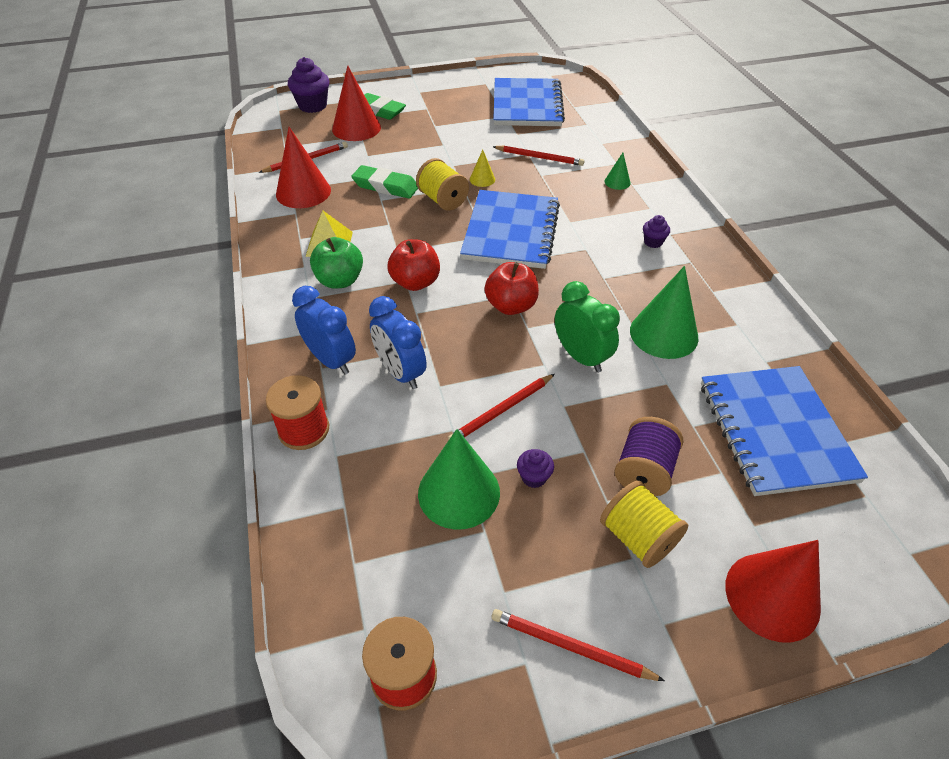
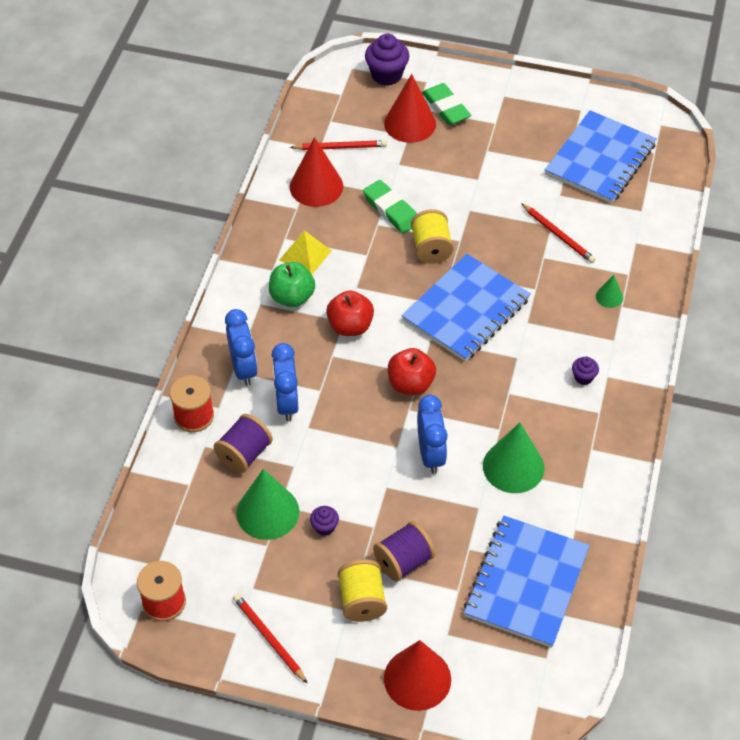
camera: 30 degrees right, 5 degrees up
(389, 443) = (244, 454): none -> purple spool
(482, 179) = (484, 239): yellow cone -> none
(502, 410) = (338, 468): red pencil -> none
(581, 357) = (430, 454): green clock -> blue clock

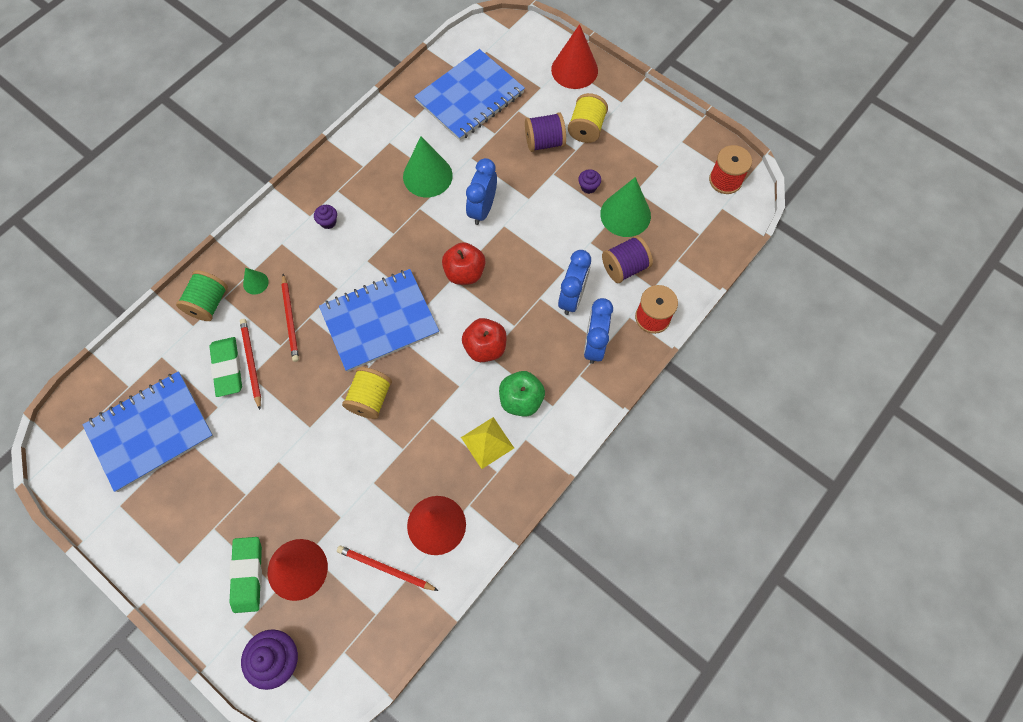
camera: 155 degrees left, 15 degrees up
(269, 638) = (660, 129): red pencil -> red pencil (290, 319)
(391, 210) = (381, 460): green eraser -> green eraser (227, 368)
(637, 264) = (208, 303): none -> green spool

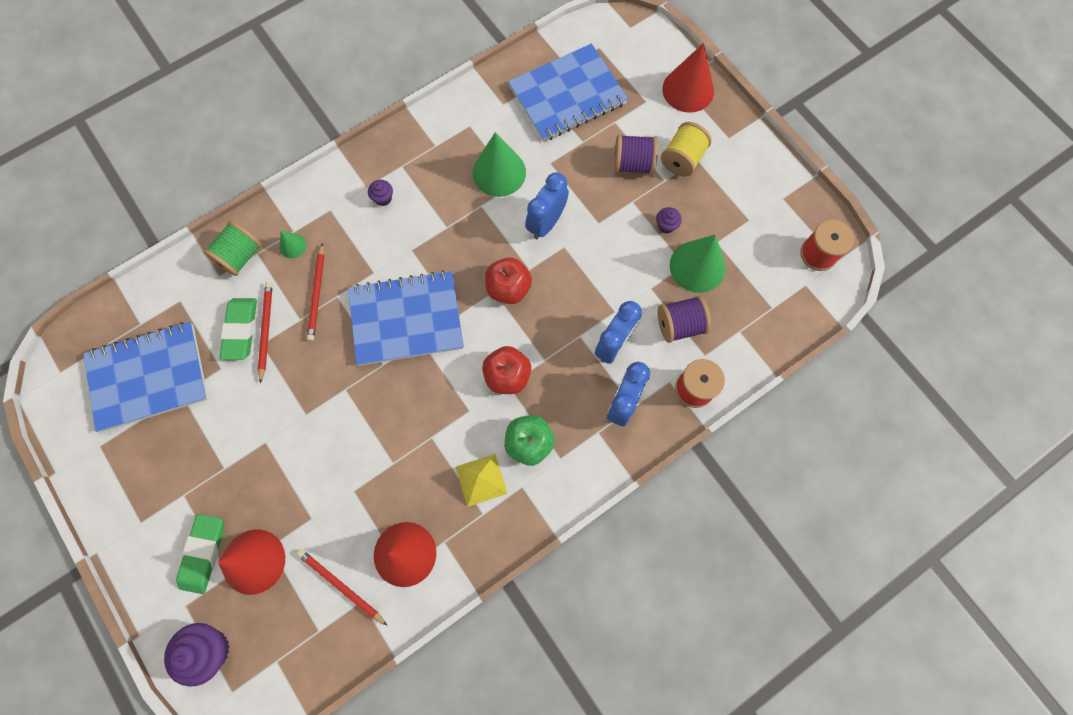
camera: 15 degrees right, 5 degrees up
(370, 399) = (374, 400): yellow spool -> none

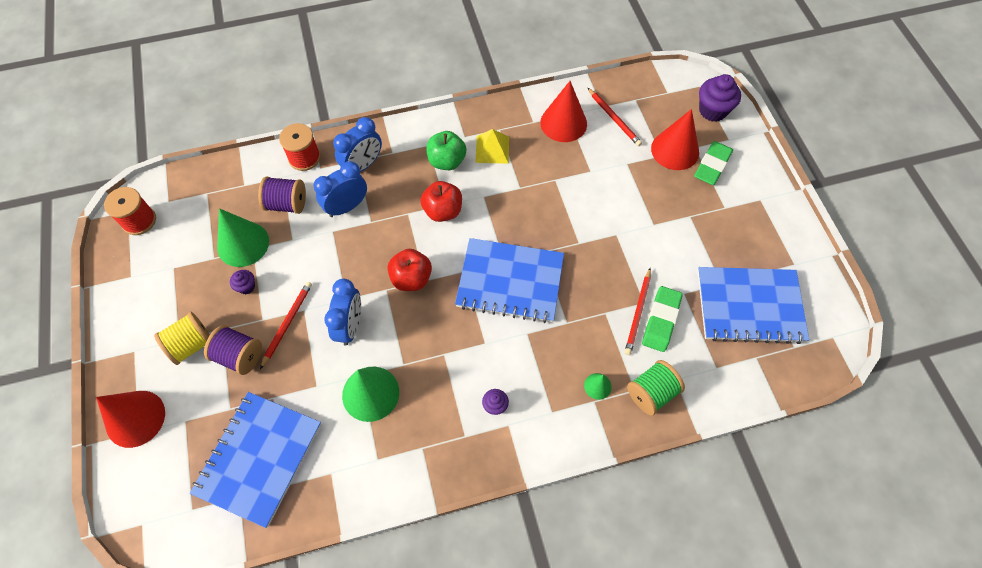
camera: 160 degrees left, 10 degrees down
(317, 294) = (584, 330): red pencil -> red pencil (287, 323)
(546, 223) = (350, 326): blue clock -> blue clock turned 45 degrees counterclockwise
(567, 95) = (259, 458): blue notebook -> blue notebook turned 60 degrees counterclockwise

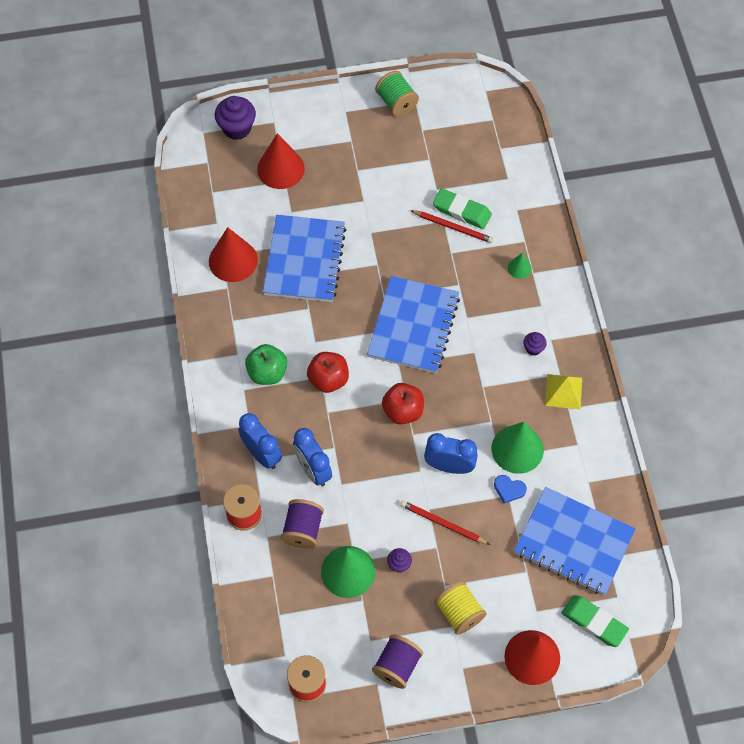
camera: 85 degrees left, 0 degrees up
(239, 356) = (474, 566): purple spool -> purple spool (397, 666)
(323, 387) = (509, 489): none -> blue heart
(492, 149) = (257, 329): yellow pyramid -> yellow pyramid (563, 391)
(614, 118) = (234, 214): red pencil -> none
(651, 393) = (527, 229): green spool -> green spool (396, 103)
(712, 165) = (303, 141): green eraser -> green eraser (594, 622)
(749, 306) = (453, 143): blue notebook -> blue notebook (304, 260)

